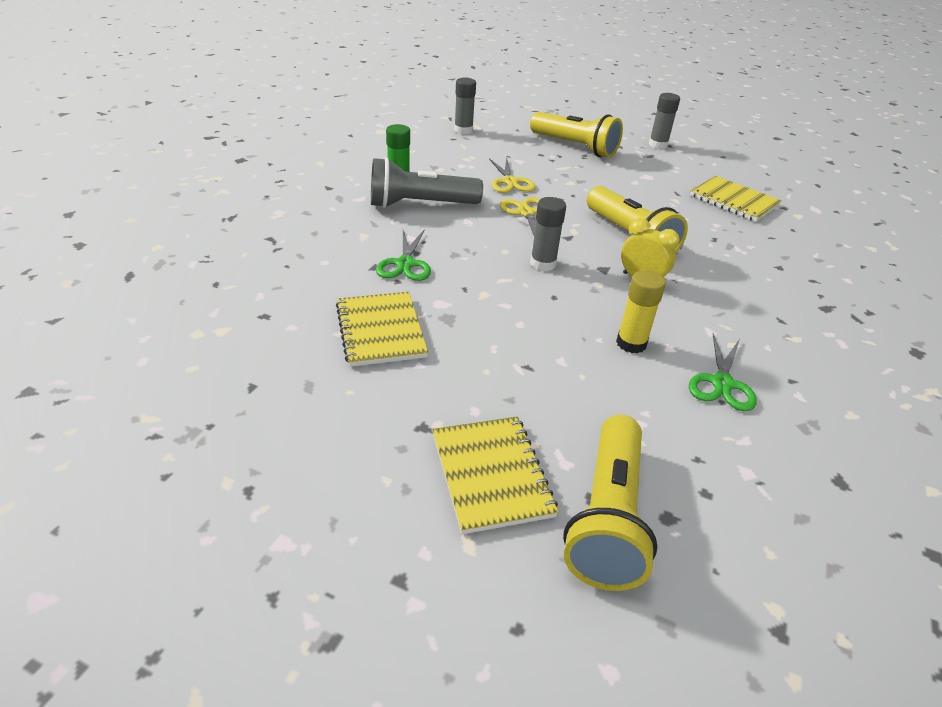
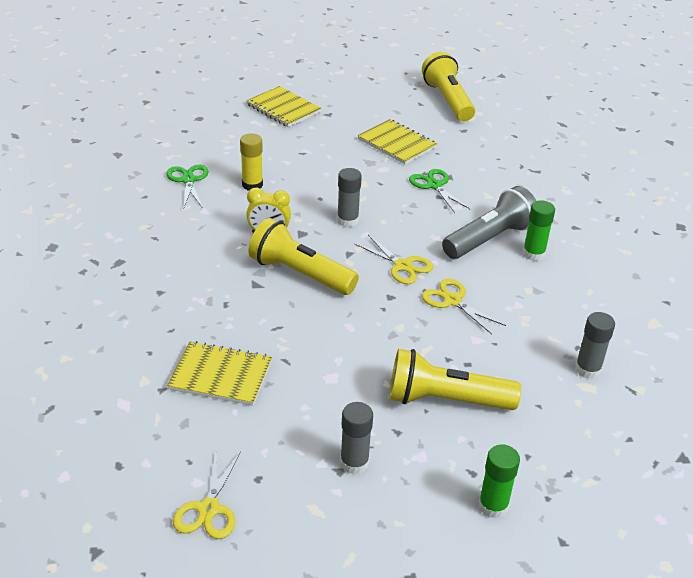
camera: 150 degrees right, 0 degrees up
(590, 115) = (493, 506): none -> green glue stick
(607, 518) = (225, 110): yellow flashlight -> yellow flashlight (448, 100)
(758, 156) = (208, 509): none -> yellow scissors

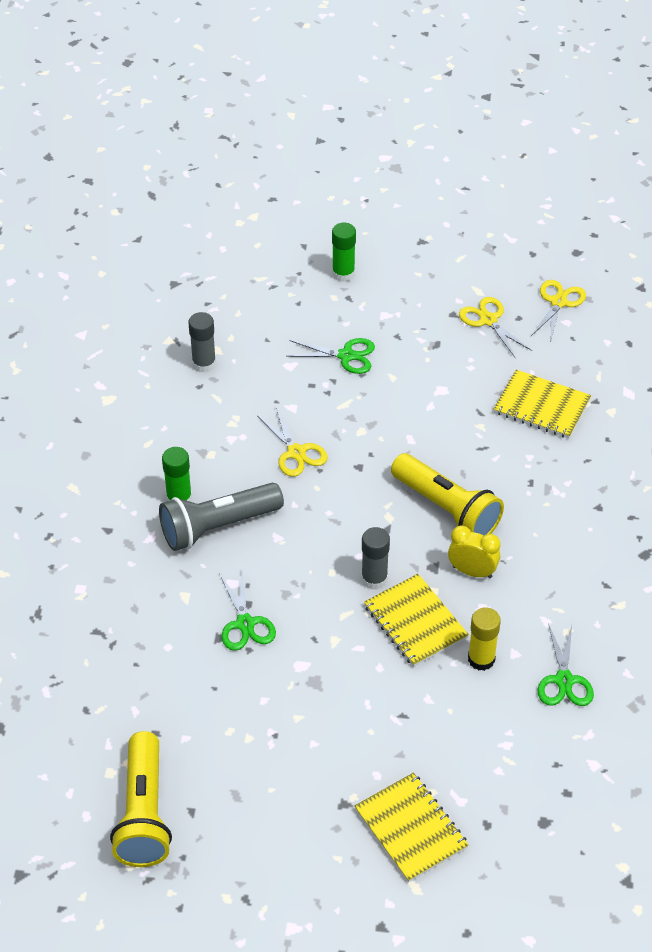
camera: 165 degrees left, 10 degrees up
(354, 463) = (440, 318): grey glue stick -> none
(396, 143) = (264, 716): yellow notebook -> yellow notebook (415, 622)
(402, 266) = (332, 503): yellow scissors -> yellow scissors (488, 320)
(445, 400) = (346, 356): yellow flashlight -> green scissors

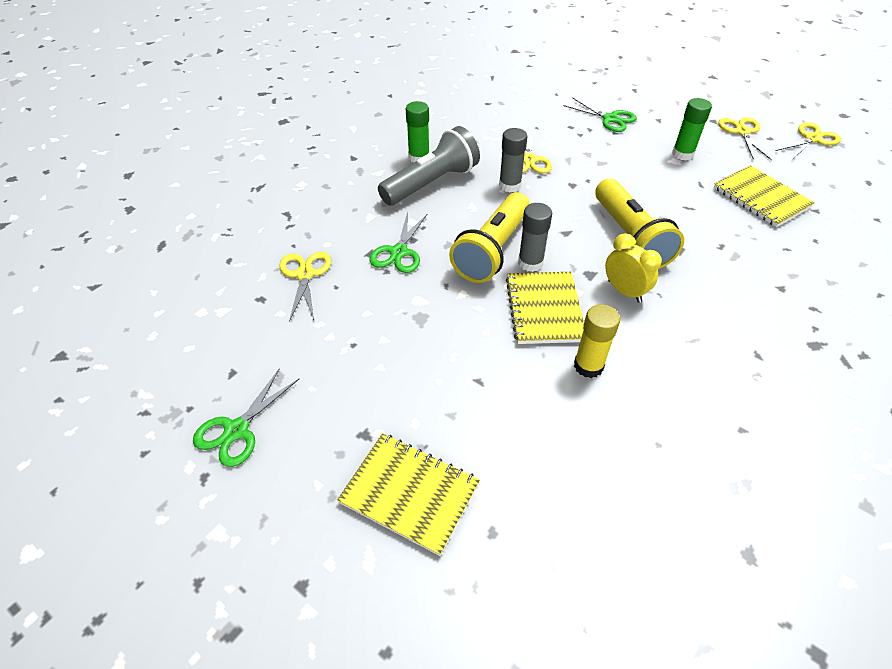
camera: 30 degrees right, 0 degrees up
(144, 814) = (194, 356): yellow flashlight -> yellow flashlight (492, 251)
(175, 689) = (305, 274): none -> yellow scissors
(204, 364) = (501, 93): grey glue stick -> grey glue stick (510, 185)
(217, 527) = (432, 183): grey flashlight -> grey flashlight turned 135 degrees clockwise
(343, 274) = (639, 77): green glue stick -> green glue stick (682, 154)
(410, 829) = (409, 493): yellow notebook -> yellow notebook turned 60 degrees counterclockwise
(564, 680) = (665, 424): green scissors -> green scissors (237, 430)

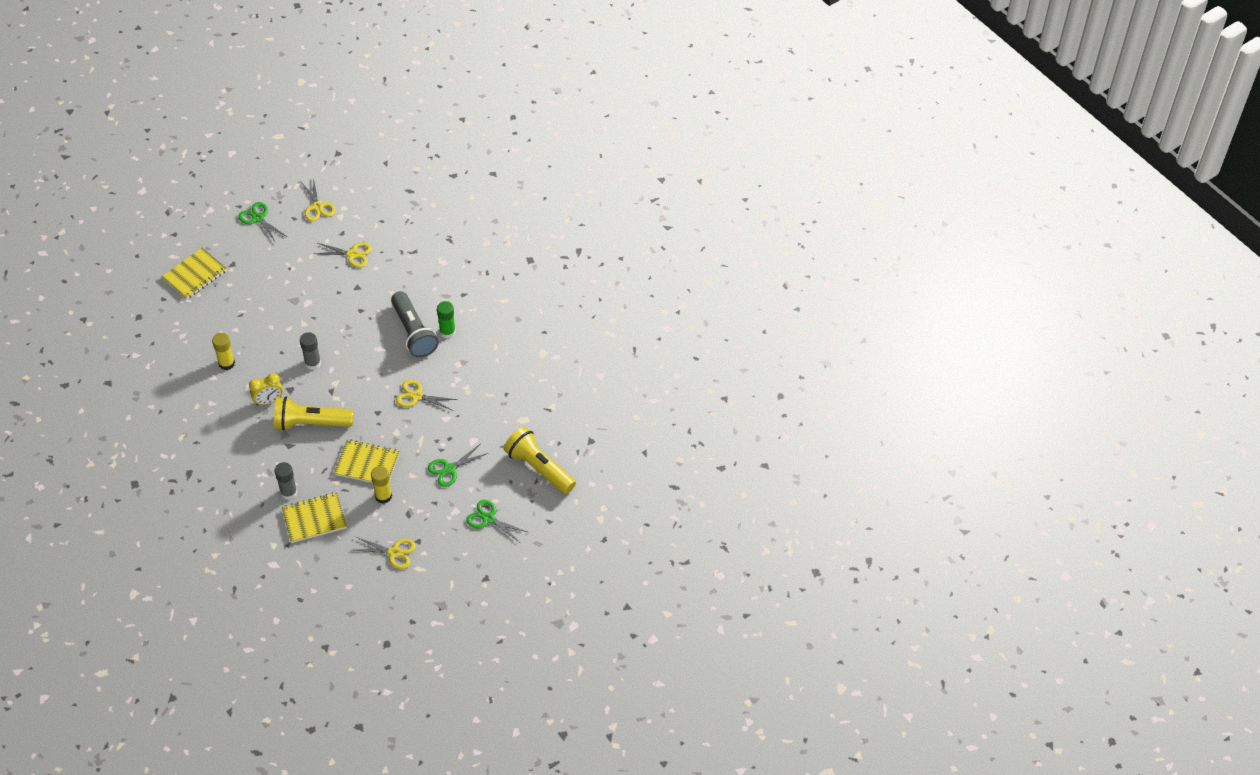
camera: 105 degrees right, 5 degrees up
(399, 252) = (352, 301): green scissors -> green scissors (488, 519)
(492, 251) = (332, 347): yellow flashlight -> yellow flashlight (539, 468)
(510, 185) = (392, 376): grey glue stick -> grey glue stick (289, 492)
(544, 309) = (273, 358): yellow notebook -> yellow notebook (367, 464)
(682, 154) = (383, 496): green glue stick -> yellow glue stick
(812, 139) = (365, 597): yellow scissors -> yellow scissors (317, 207)

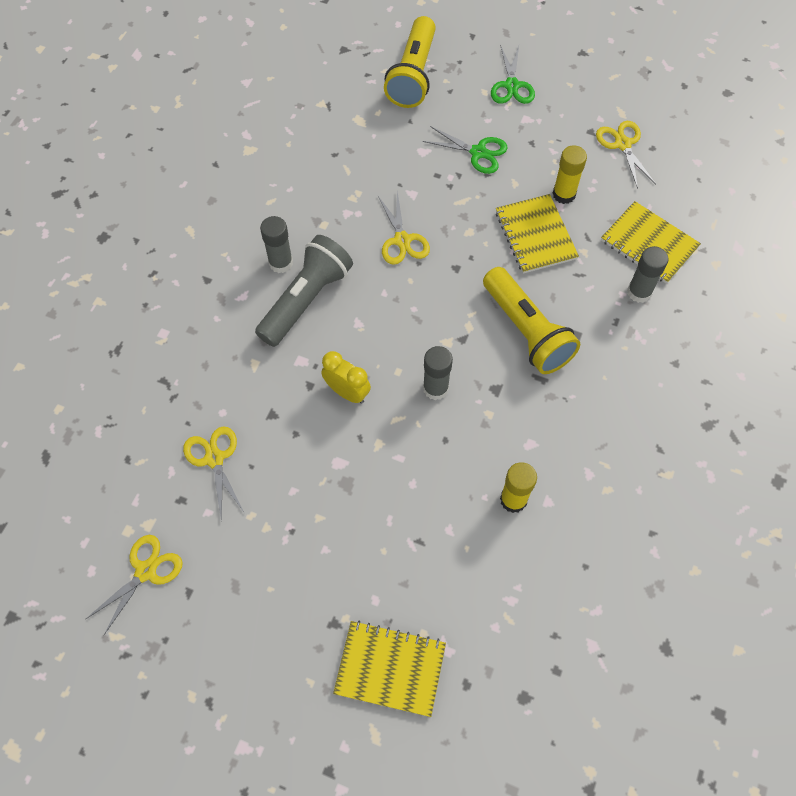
camera: 120 degrees left, 10 degrees up
(258, 218) = (218, 650): green scissors -> none
(268, 401) = (532, 403): yellow clock -> yellow clock (347, 392)
(447, 332) = (281, 263): green glue stick -> grey glue stick

